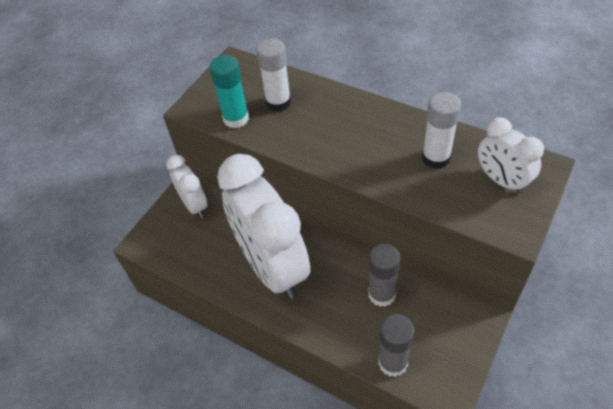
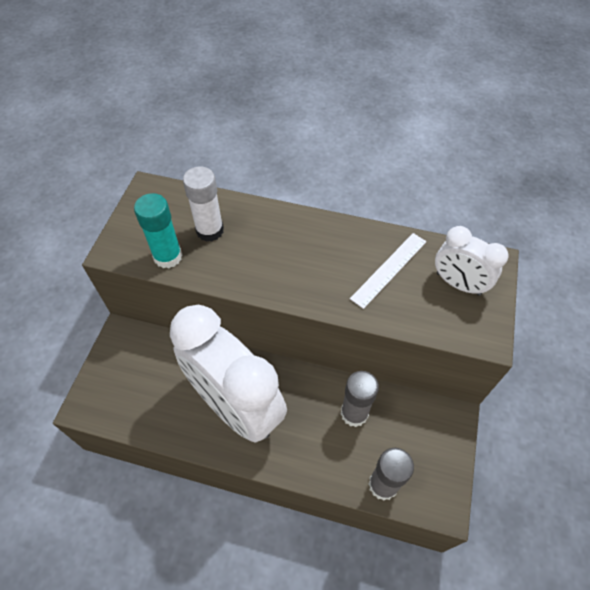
camera: 20 degrees left, 5 degrees up
(194, 205) = (133, 351): white clock -> none
(436, 158) = (389, 269): white glue stick -> white ruler

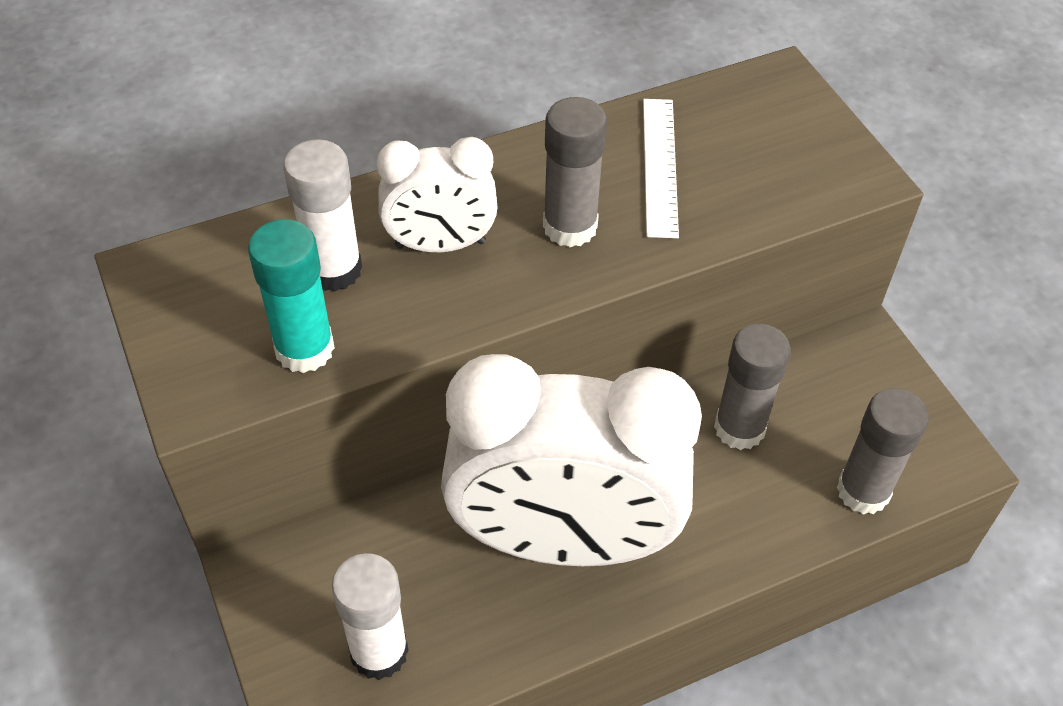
camera: 40 degrees left, 5 degrees down
(131, 397) = (379, 652): none -> white glue stick
(320, 272) = (570, 227): none -> grey glue stick
(458, 284) = (766, 131): white clock -> white clock (440, 244)

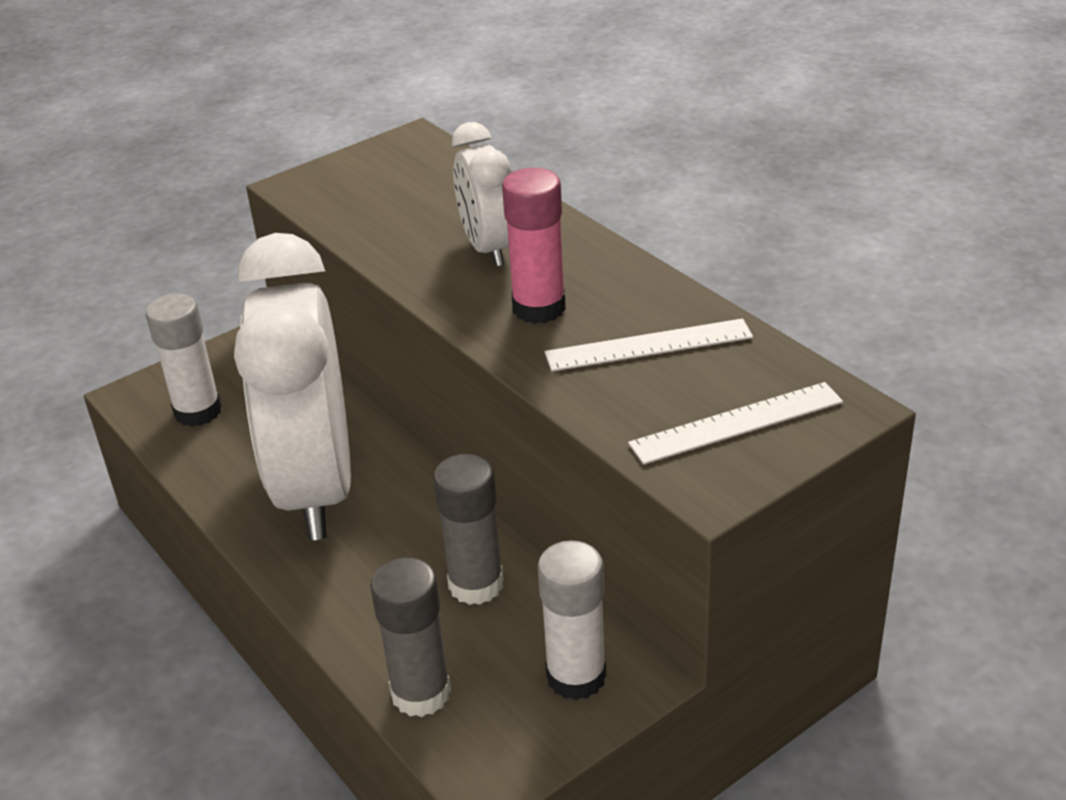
camera: 80 degrees right, 15 degrees down
(304, 349) = (354, 214): turquoise glue stick -> none
(334, 270) = (440, 208): white glue stick -> white glue stick (576, 676)
(570, 227) = (539, 308): grey glue stick -> pink glue stick
(787, 140) = (736, 423): none -> white ruler

